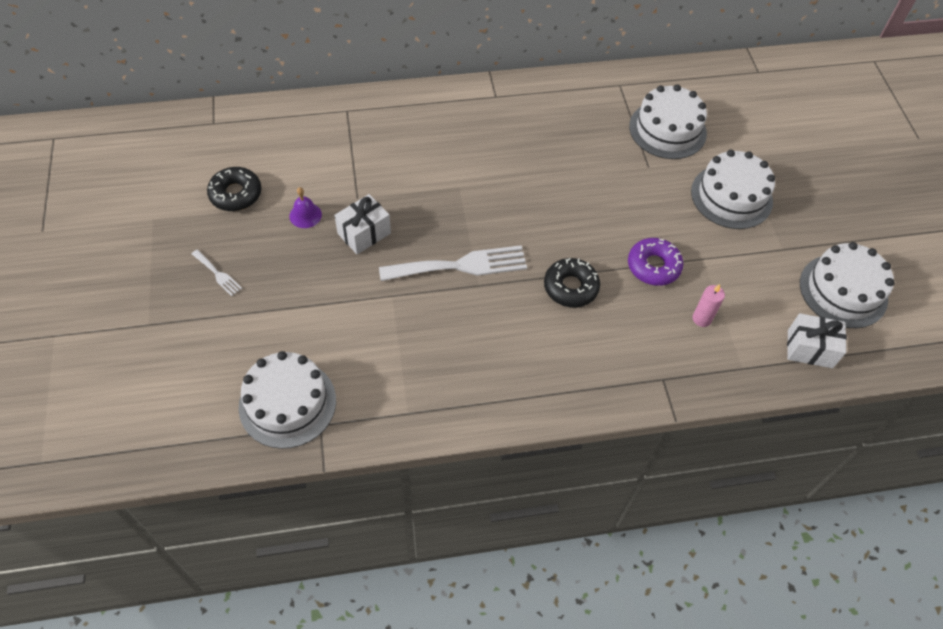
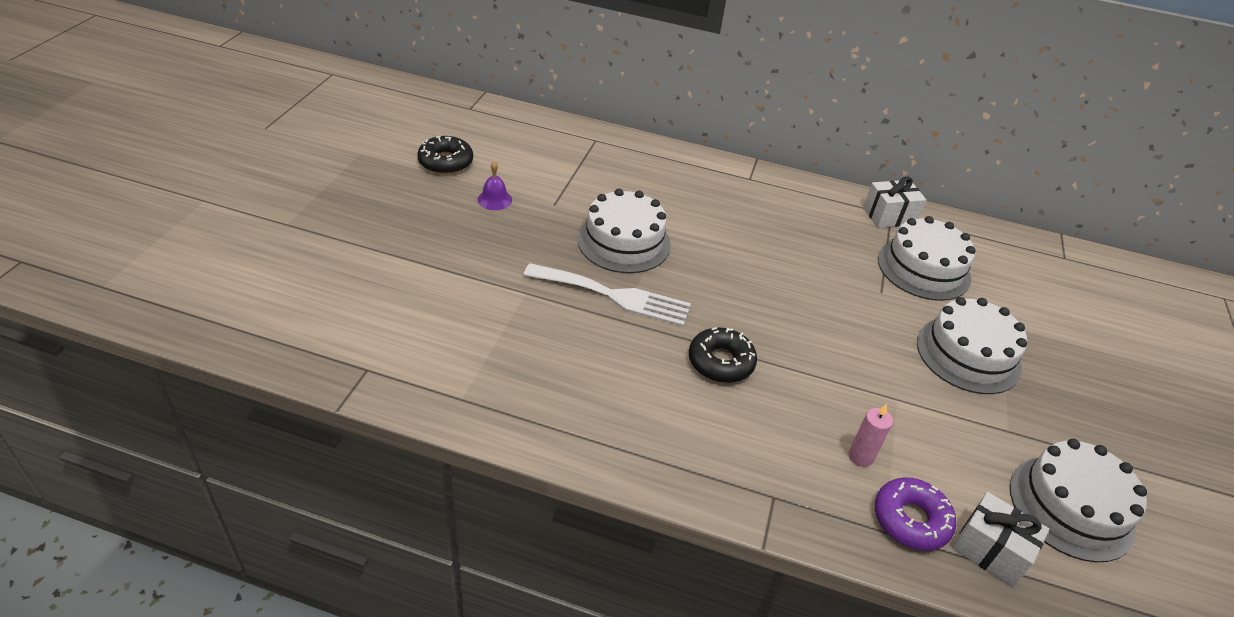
camera: 25 degrees right, 15 degrees down
(218, 274) = (379, 212): white fork -> none
(287, 403) = (352, 337): white cake -> white cake (624, 242)
(364, 233) = (538, 233): white gift -> white gift (889, 216)
(653, 266) = (831, 382): purple donut -> purple donut (911, 520)

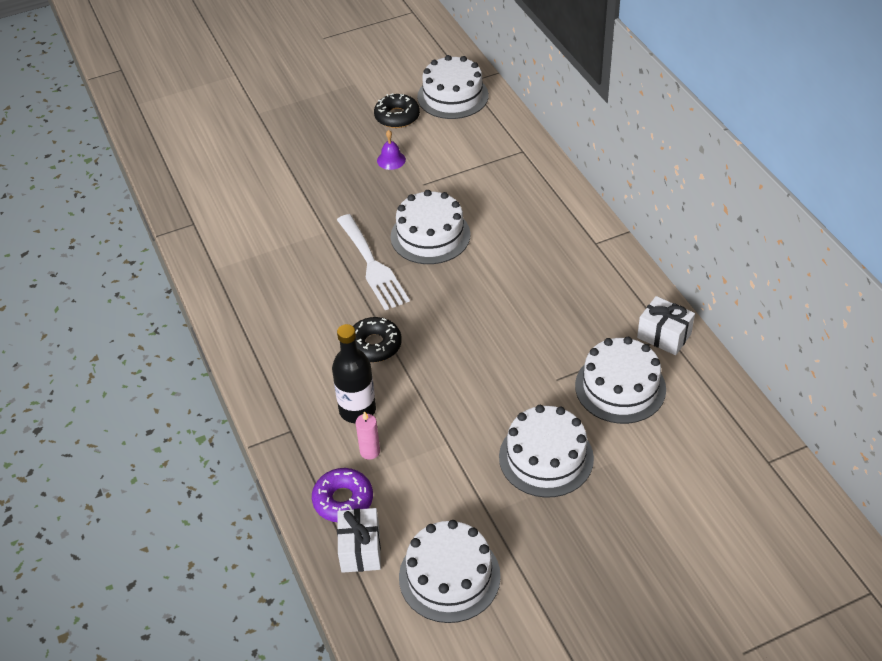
camera: 55 degrees right, 5 degrees up
(473, 124) = (452, 96): none -> white cake
(795, 429) = (357, 410): none -> black bottle

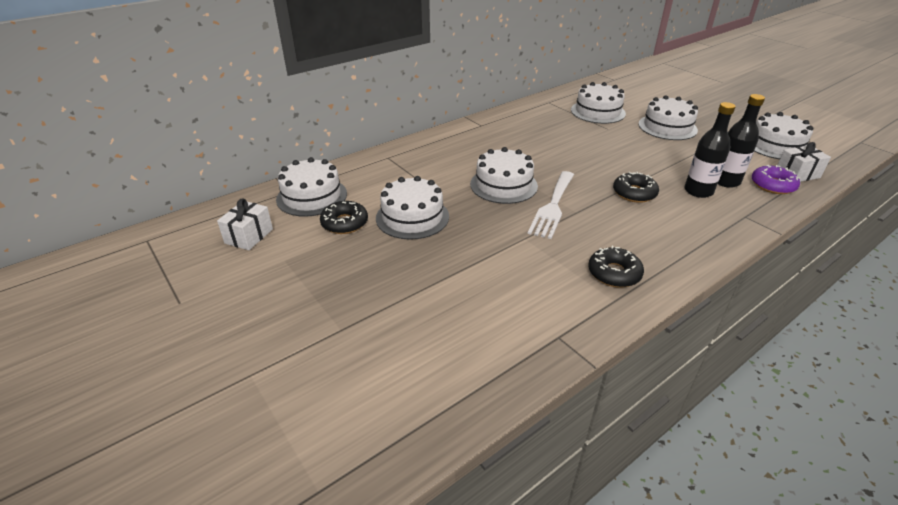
camera: 105 degrees left, 10 degrees down
(248, 280) = (614, 273): none -> black donut
(370, 451) = (725, 181): pink candle -> black bottle
(372, 266) = (552, 206): white fork -> white fork turned 150 degrees clockwise
(391, 160) = (412, 217): purple bell -> white cake
(664, 336) = (549, 103): white gift -> white gift (249, 236)

